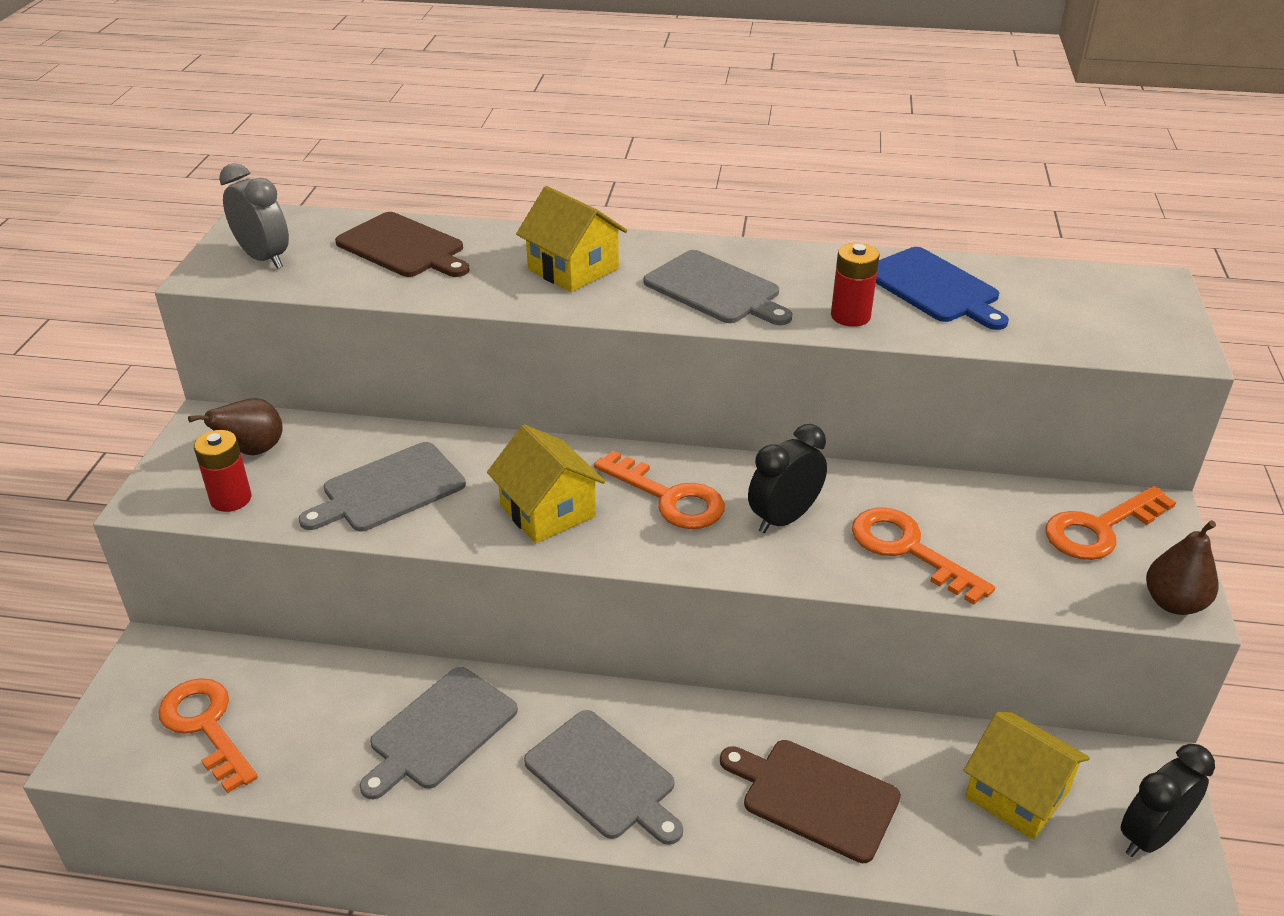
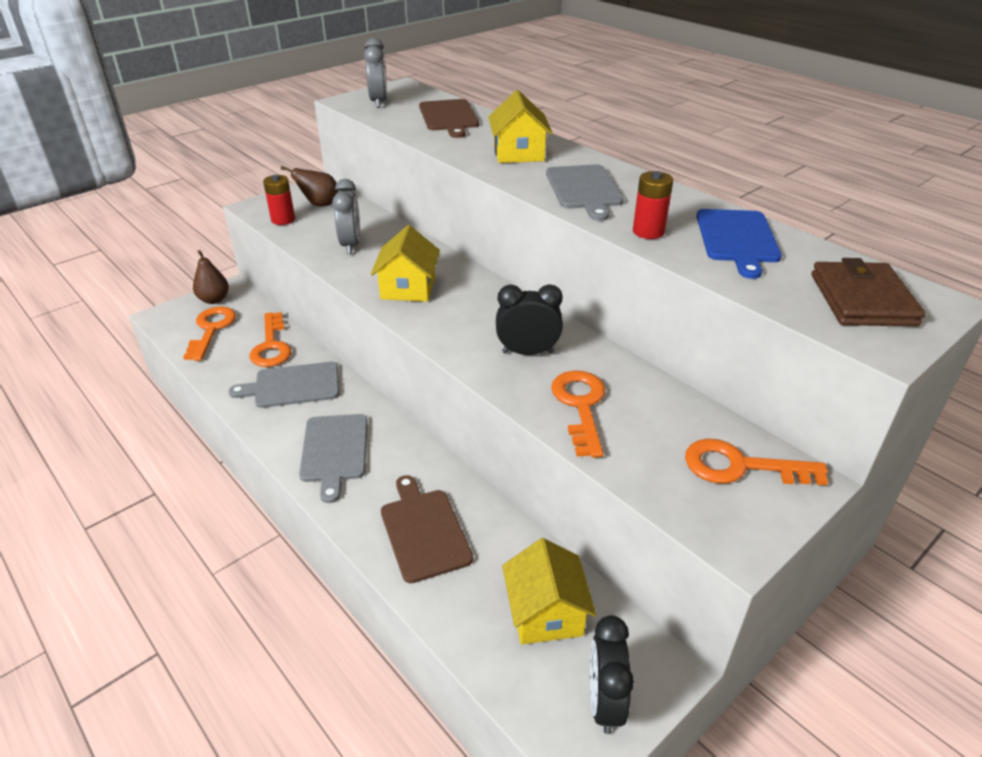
camera: 40 degrees right, 0 degrees up
(389, 489) = (351, 245): grey cutting board -> grey clock
(669, 498) = (478, 311): orange key -> orange key (271, 346)
(1106, 309) = (862, 300): none -> brown wallet
(1149, 836) = (604, 702): black clock -> black clock turned 90 degrees counterclockwise
(1173, 603) = (731, 540): brown pear -> brown pear (214, 299)

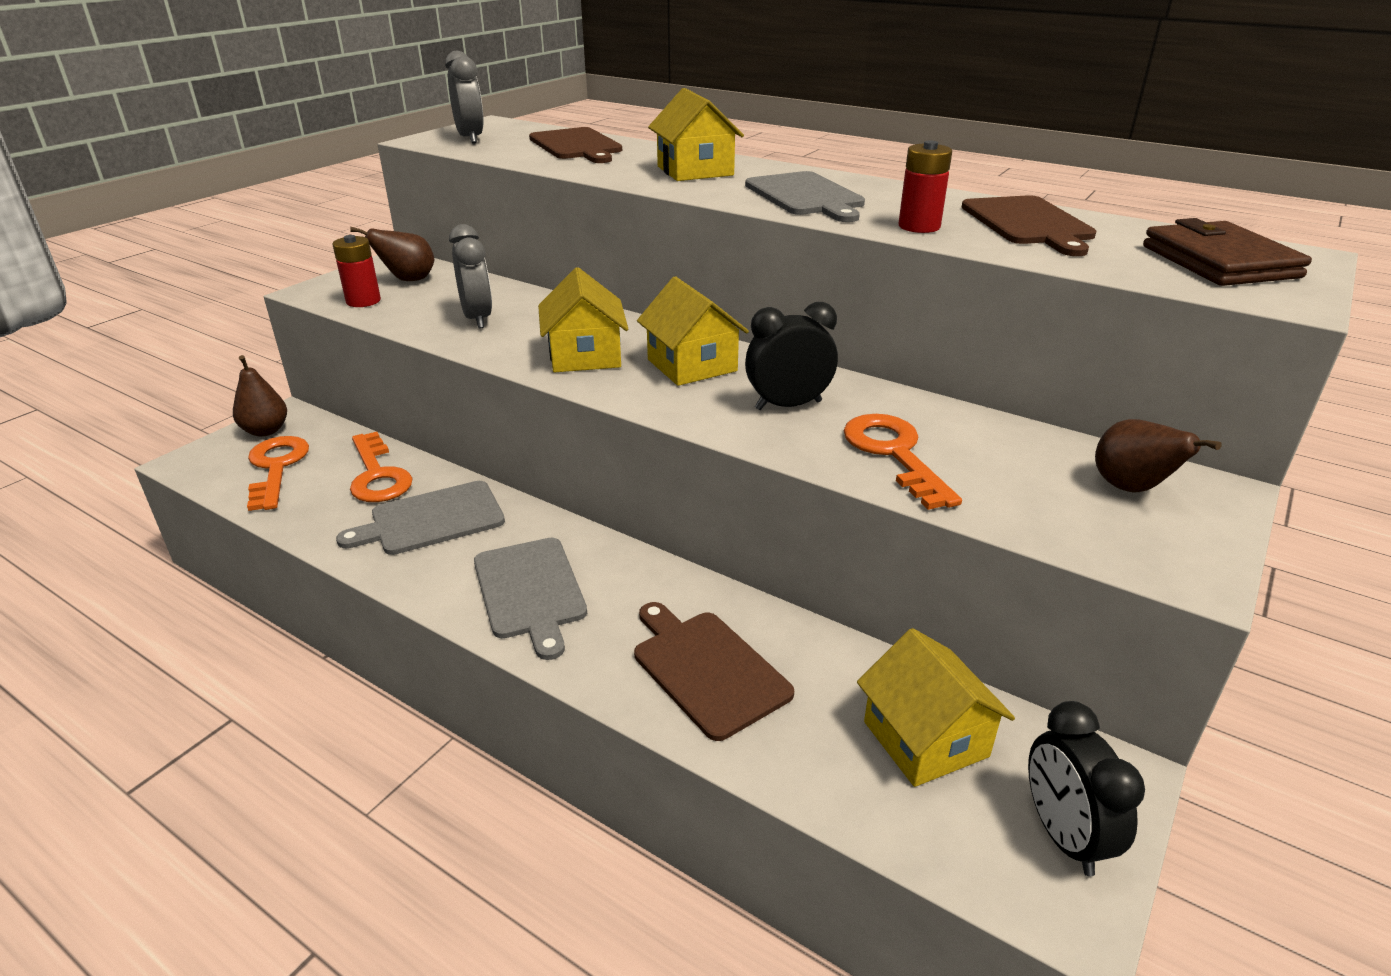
camera: 15 degrees left, 5 degrees down
(477, 307) = (692, 365): none -> yellow house
(737, 239) = (1028, 223): blue cutting board -> brown cutting board
(740, 466) = (1131, 489): orange key -> brown pear

